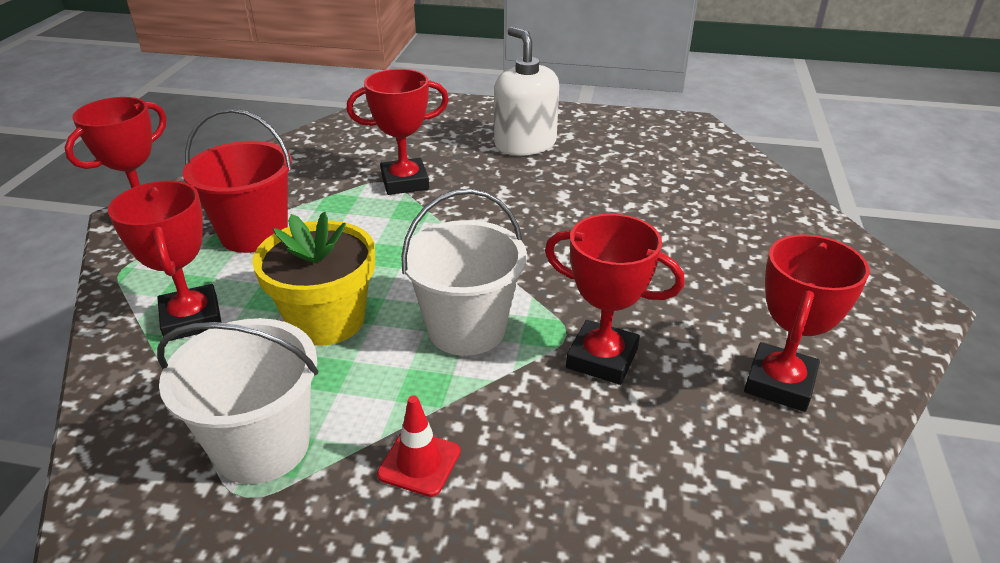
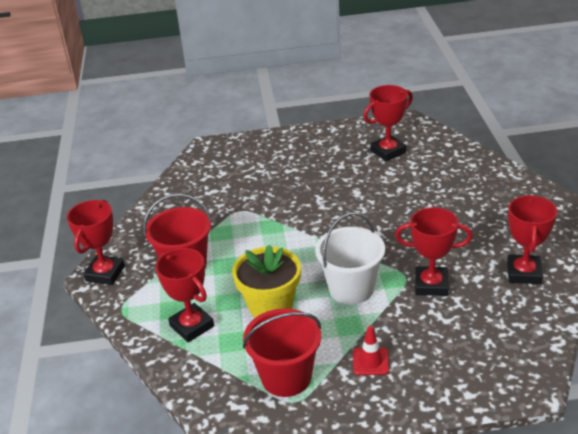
camera: 15 degrees left, 0 degrees up
(262, 446) = (286, 377): white bucket -> red bucket
(405, 182) = (254, 208): red trophy -> red trophy (388, 151)
(525, 144) = (312, 161): white soap dispenser -> none

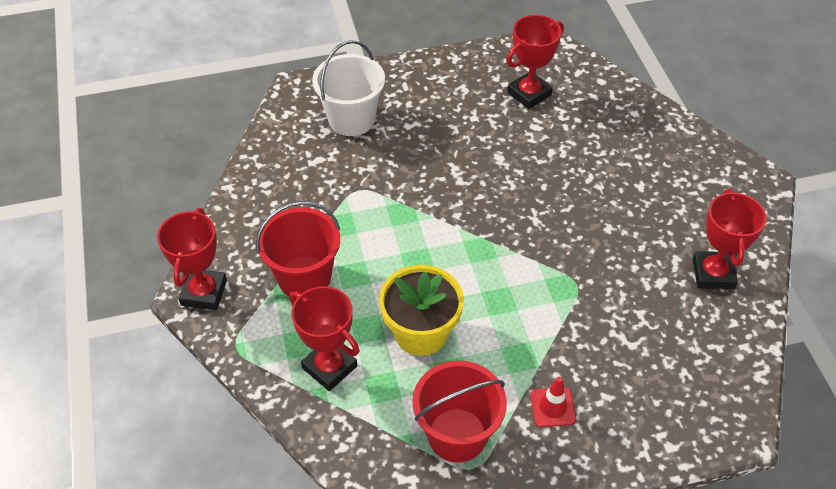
camera: 10 degrees left, 15 degrees up
(351, 289) = (514, 304): white bucket -> white bucket (351, 119)
(431, 285) = (608, 294): red trophy -> none

